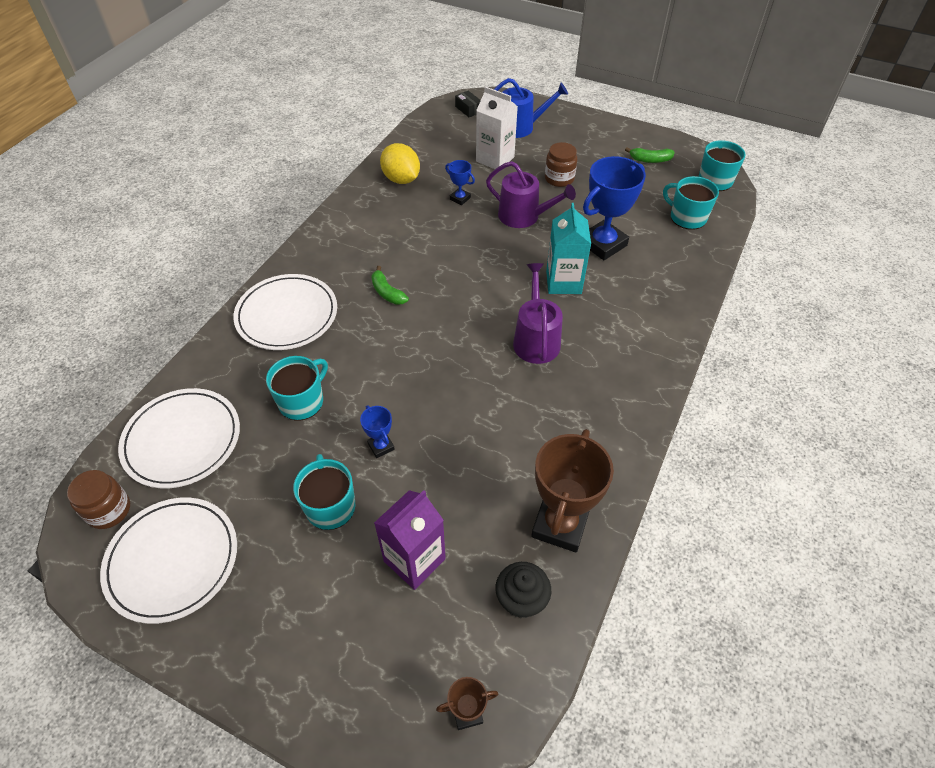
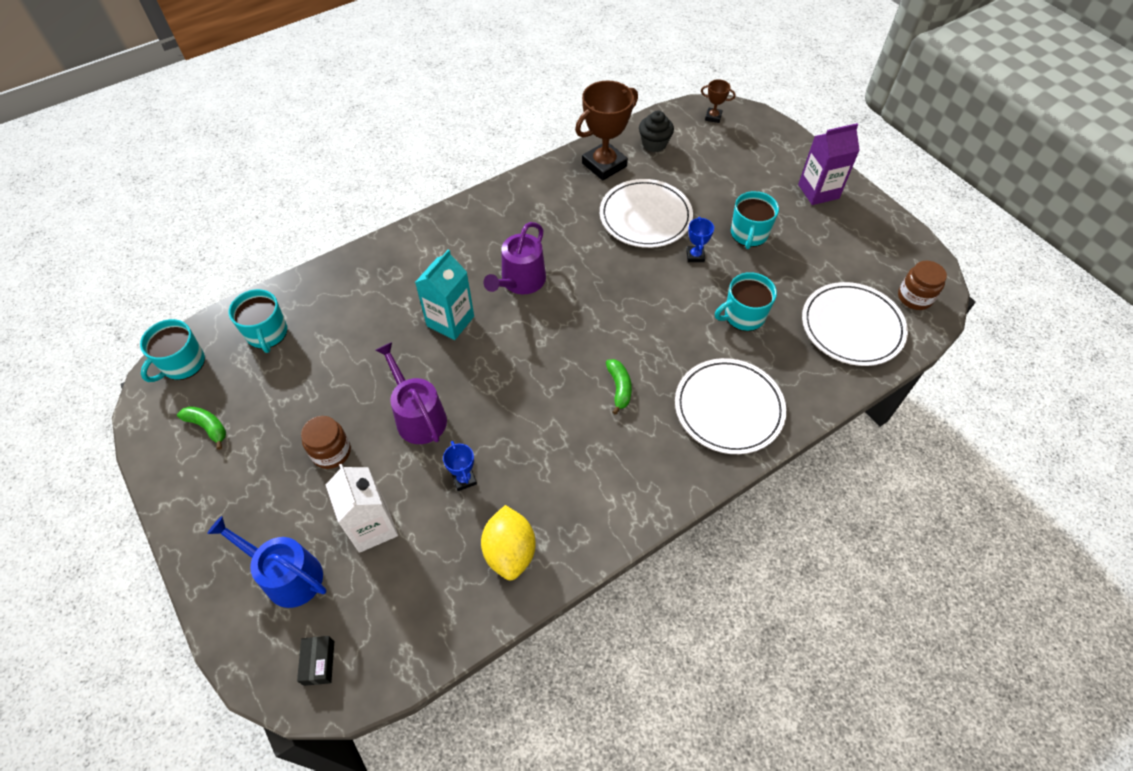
camera: 150 degrees left, 5 degrees up
(172, 560) = (868, 247): white plate -> white plate (645, 216)
(414, 560) = (706, 184): purple carton -> purple carton (818, 191)
(603, 244) = (376, 343): blue trophy -> none

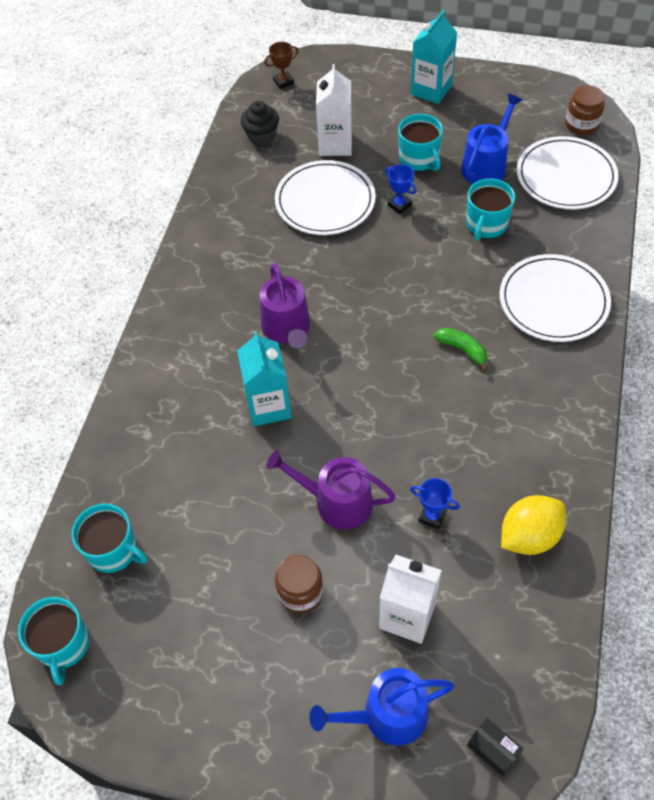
camera: 40 degrees left, 0 degrees up
(208, 427) = (162, 672): green banana -> none
(510, 551) = (529, 536): yellow lemon -> yellow lemon turned 75 degrees counterclockwise
(604, 165) = (241, 182): brown trophy -> none
(699, 183) = (335, 144): none -> white carton
(795, 274) = (486, 166): none -> blue watering can
(818, 191) = (431, 90): purple carton -> turquoise carton

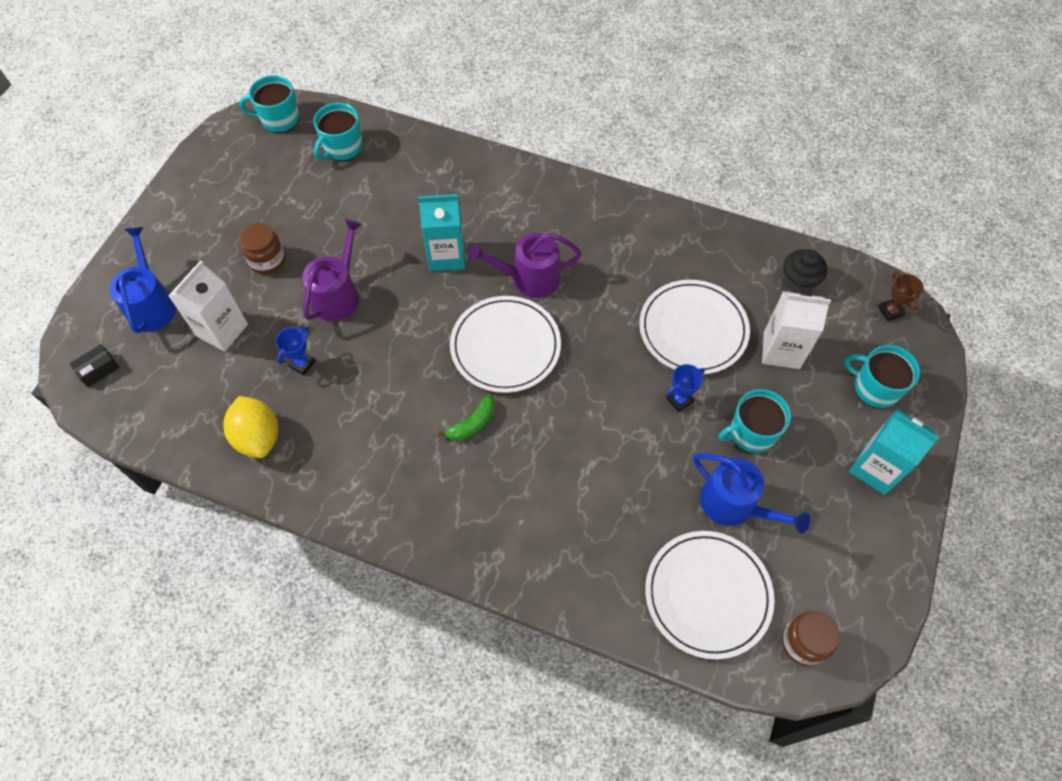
camera: 95 degrees right, 5 degrees up
(486, 225) = (638, 483): turquoise mug -> turquoise mug (875, 387)
(553, 301) = (516, 528): white plate -> white plate (505, 346)

